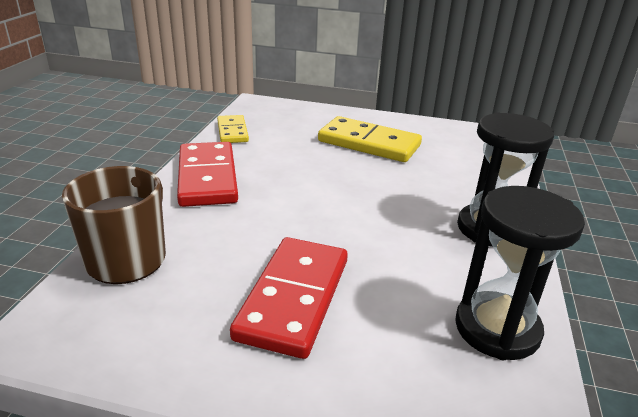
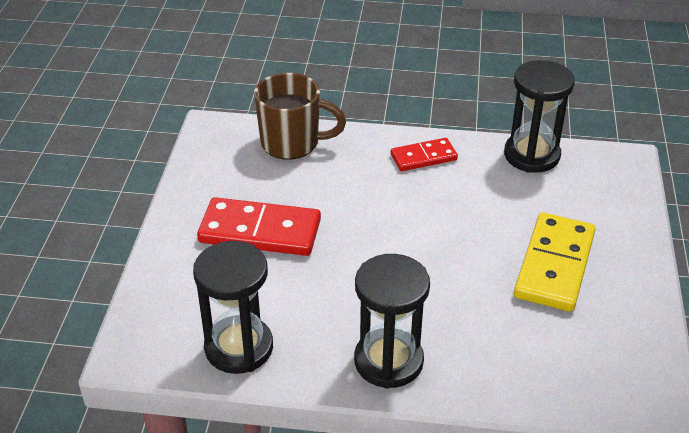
camera: 85 degrees right, 10 degrees up
(207, 177) = (423, 157): red domino -> red domino, size x0.58
(232, 131) = (531, 155): yellow domino -> black hourglass

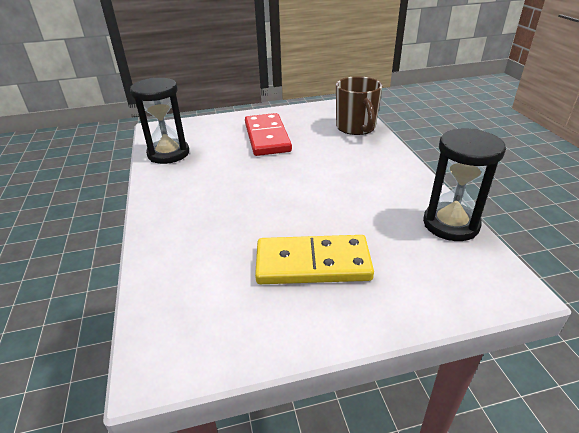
camera: 70 degrees right, 5 degrees down
(388, 361) = (171, 204): black hourglass -> none
(423, 157) = (391, 174): red domino -> none

